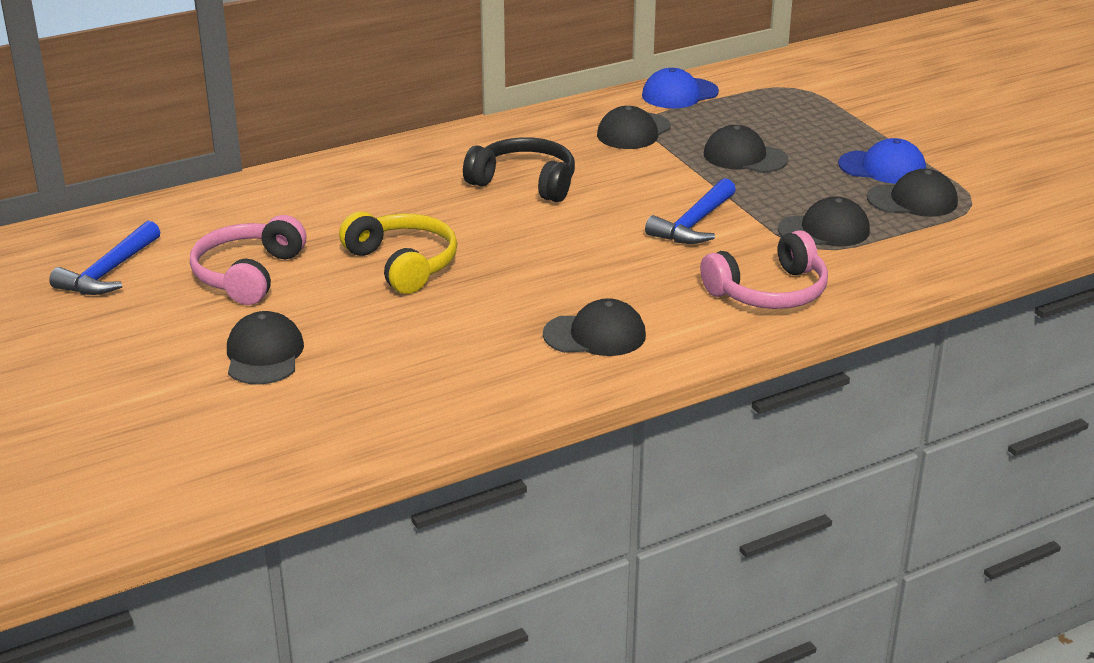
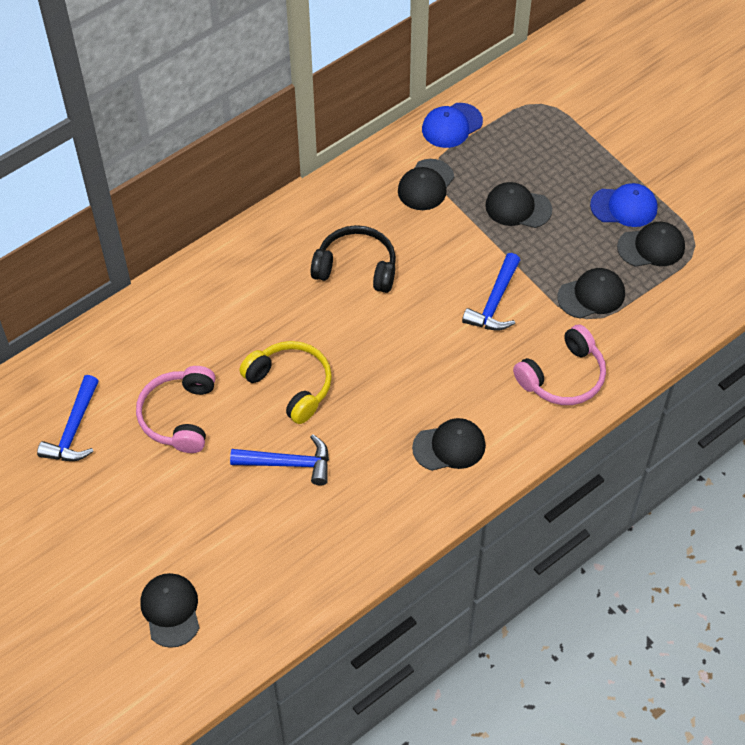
camera: 10 degrees left, 25 degrees up
(264, 355) = (221, 506): black cap -> black cap (171, 610)
(371, 327) = (288, 463): none -> blue hammer

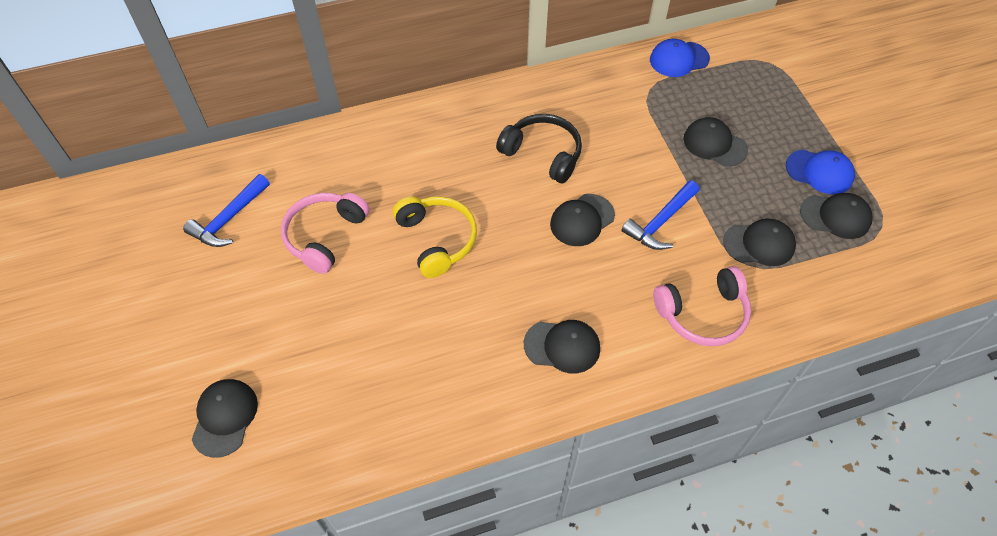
camera: 20 degrees right, 0 degrees up
(288, 463) = (401, 312): blue hammer -> none
(425, 185) = (635, 102): black cap -> black cap (582, 220)

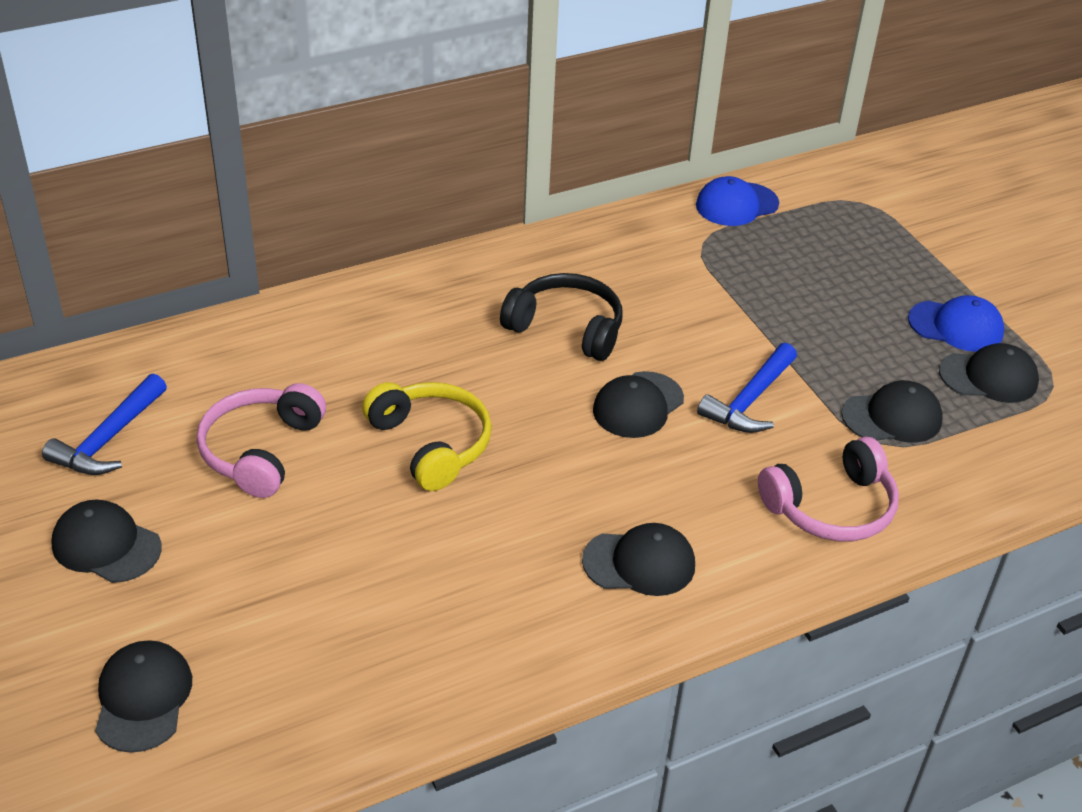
camera: 10 degrees left, 15 degrees down
(714, 144) = (806, 302): black cap -> black cap (106, 545)

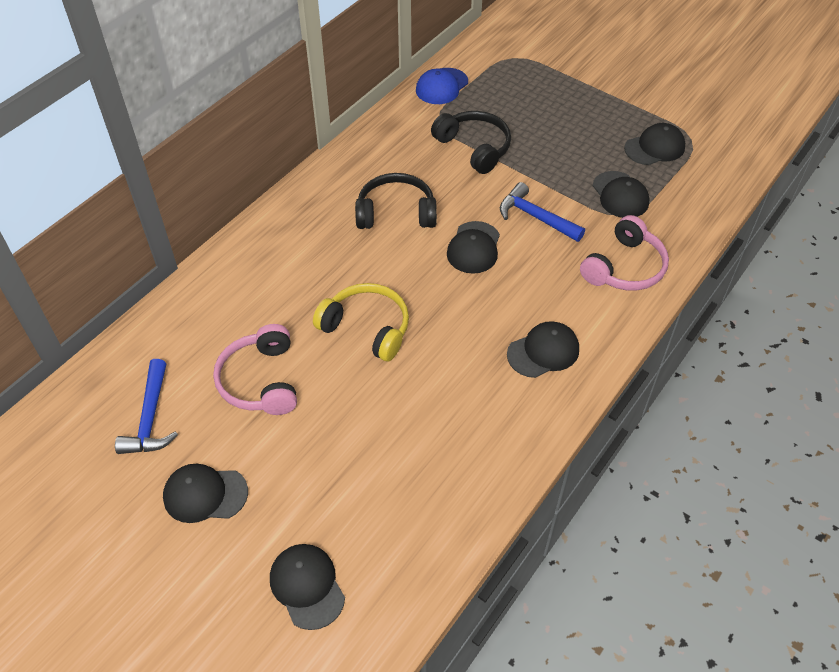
camera: 25 degrees left, 10 degrees up
(727, 290) = (474, 148): none -> black headphones
(750, 400) = (535, 217): blue hammer -> blue hammer turned 120 degrees clockwise
(892, 417) = (620, 195): black cap -> black cap turned 105 degrees clockwise
(956, 326) = (617, 121): blue cap -> none

